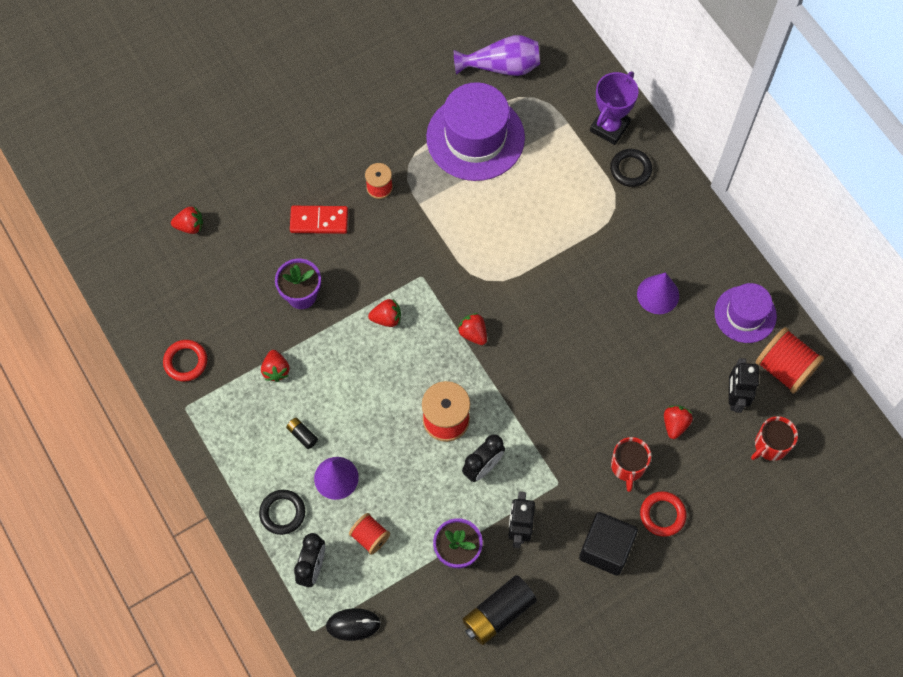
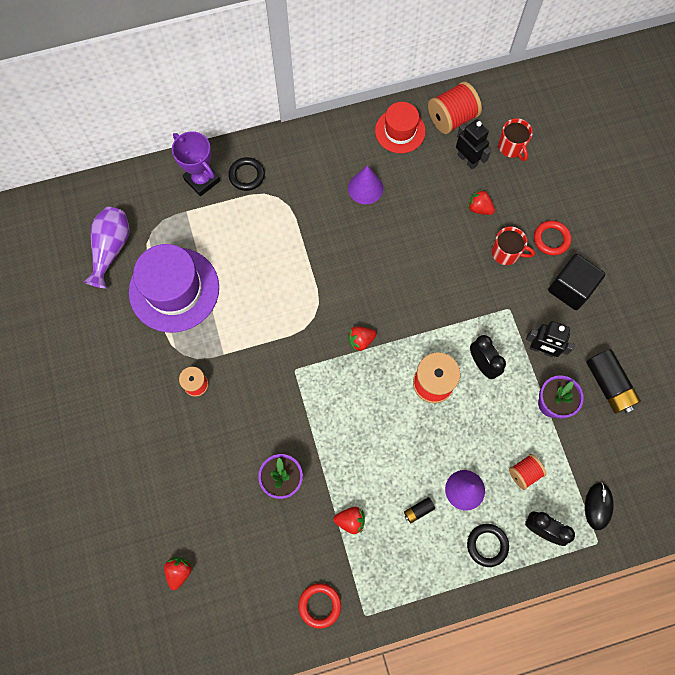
camera: 75 degrees left, 5 degrees up
(319, 221) = (212, 447): red domino -> none
(386, 318) = (326, 409): red strawberry -> none
(734, 398) = (467, 159): black robot -> black robot turned 150 degrees counterclockwise
(745, 314) = (400, 131): purple hat -> red hat

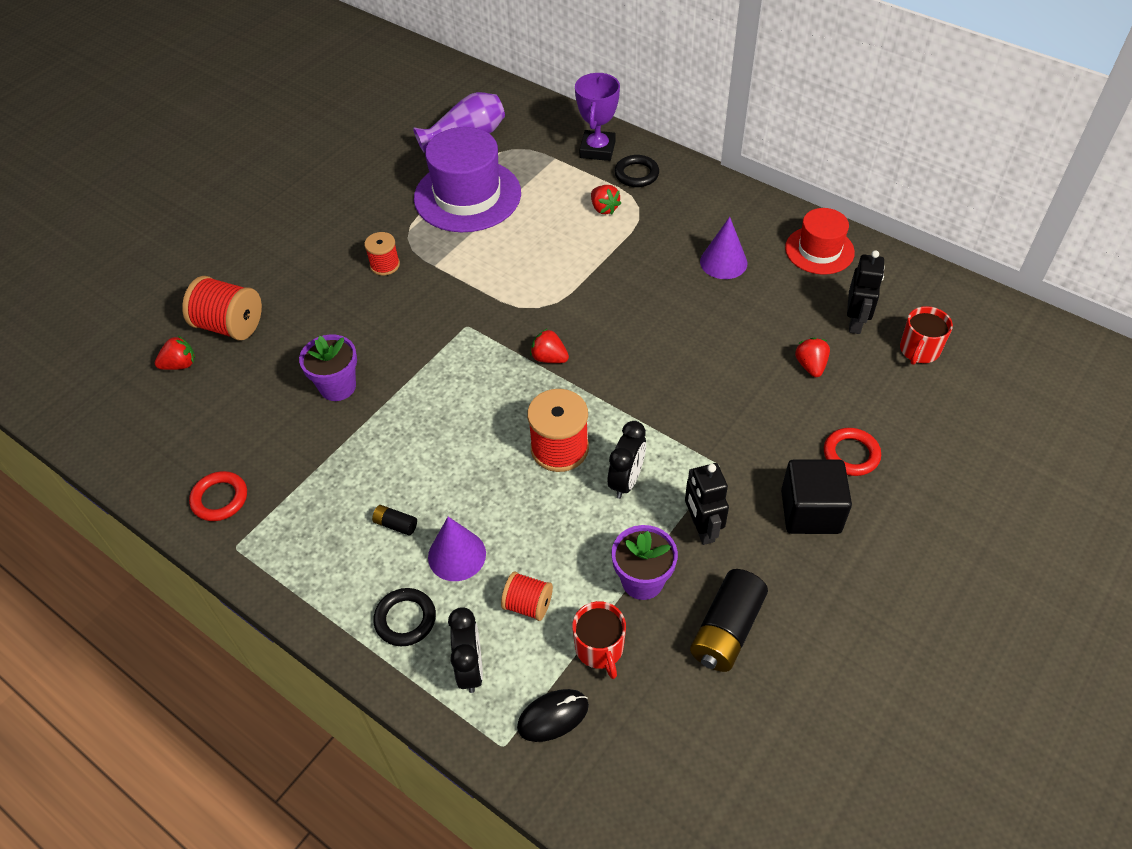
camera: 55 degrees right, 20 degrees down
(350, 520) = (336, 469): red strawberry -> red strawberry (604, 208)
(452, 118) = (887, 281): red spool -> red spool (230, 326)
(506, 252) = (785, 422): red mug -> red mug (599, 648)

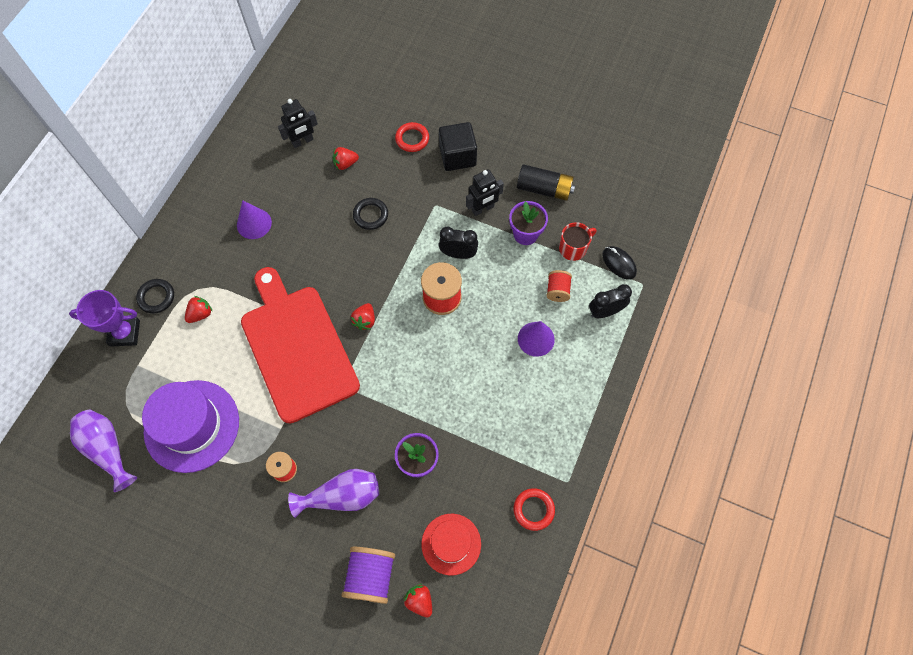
camera: 105 degrees left, 15 degrees up
(230, 326) = (371, 576): red spool -> purple spool
(331, 311) = (342, 496): none -> purple vase
(395, 524) = (524, 382): black battery -> none
(405, 619) = (586, 356): black ring -> black ring (370, 215)
(532, 289) = (297, 347): none -> red cutting board
(819, 250) = (235, 166): red hat -> red hat (451, 544)
(855, 322) = (303, 141): black robot -> black robot turned 150 degrees clockwise
(919, 350) = (322, 107): red mug -> none

